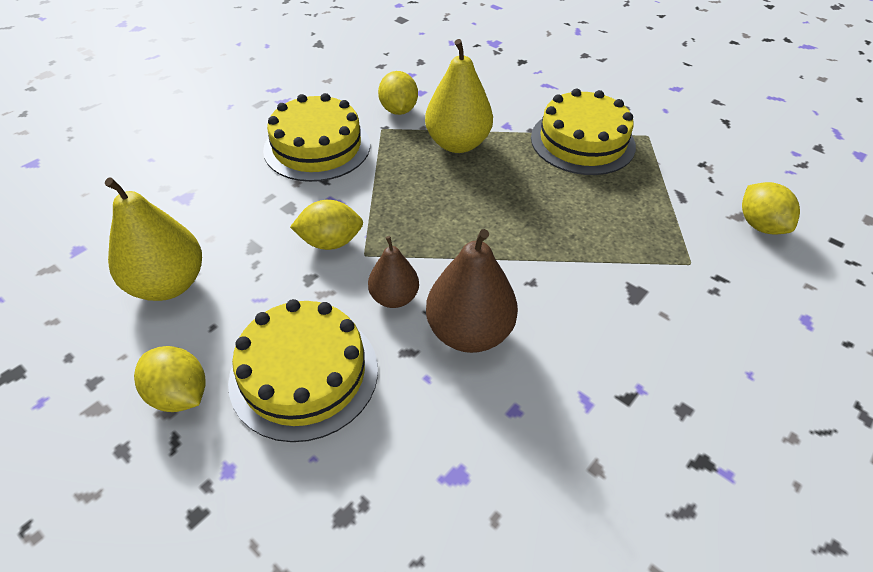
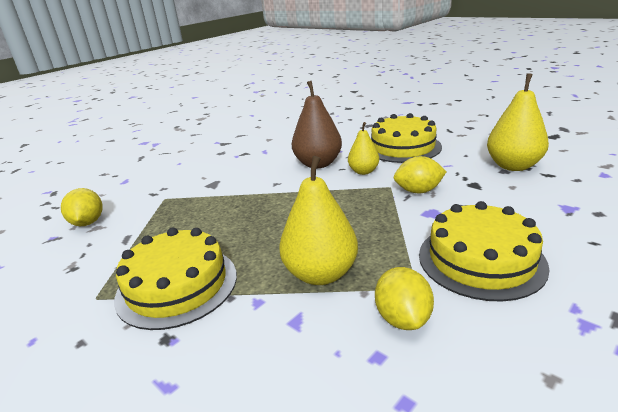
camera: 175 degrees left, 20 degrees down
(180, 394) = (460, 138): yellow lemon -> none
(394, 298) = (363, 171): brown pear -> yellow pear

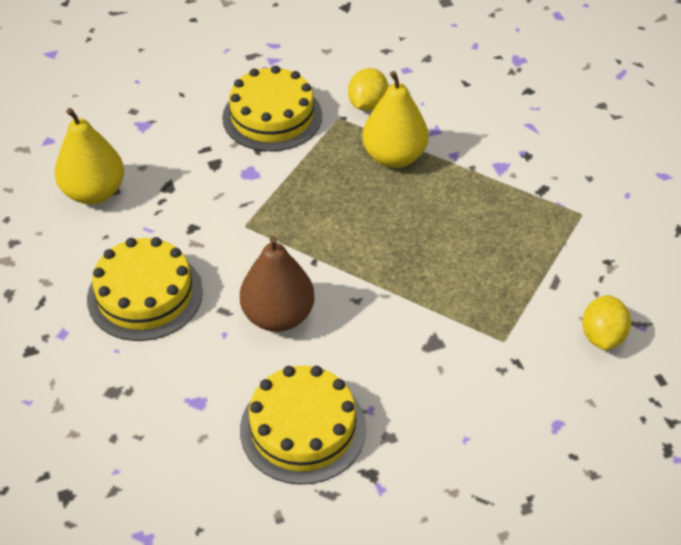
camera: 155 degrees left, 20 degrees up
(177, 285) = (511, 197): yellow cake -> yellow cake (303, 428)
(363, 171) = (243, 268): yellow pear -> none
(418, 191) = (227, 205): yellow lemon -> none

